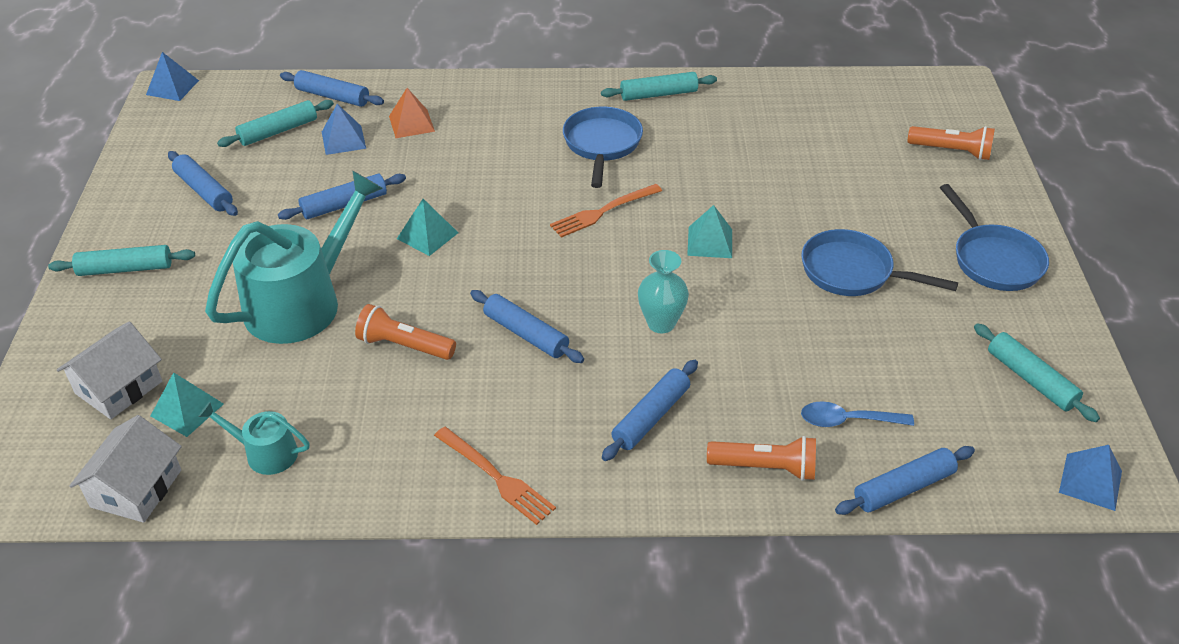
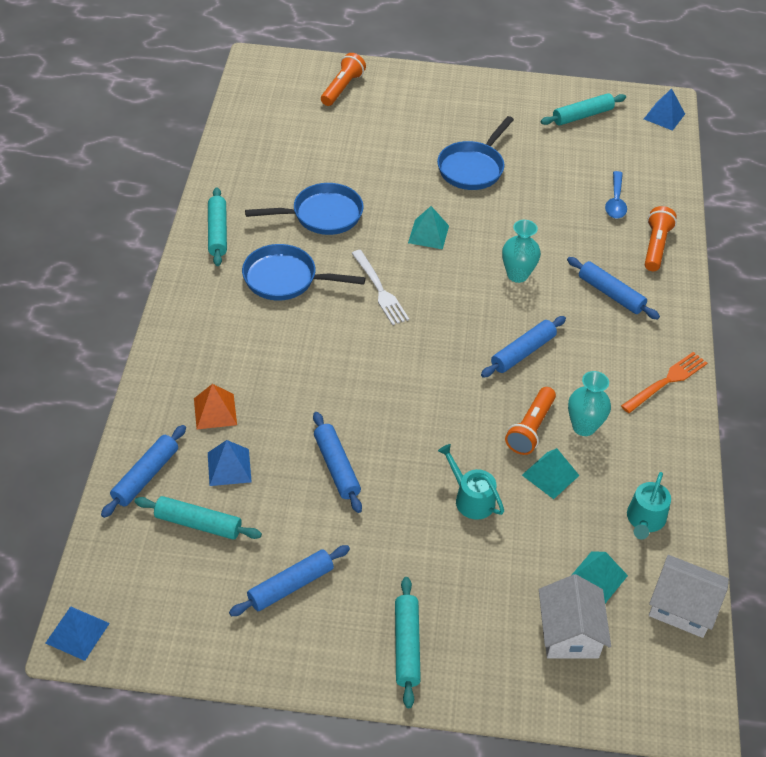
camera: 85 degrees left, 5 degrees up
(119, 387) = (569, 632): white house -> white house turned 45 degrees clockwise
(278, 131) = (198, 524): turquoise rolling pin -> turquoise rolling pin turned 45 degrees counterclockwise
(302, 302) = (471, 499): turquoise watering can -> turquoise watering can, size x0.47
(410, 393) = (584, 427): none -> turquoise vase
(427, 235) = (392, 407): turquoise pyramid -> turquoise pyramid (550, 475)
(603, 212) = (380, 290): orange fork -> white fork
(903, 488) = (670, 190): blue rolling pin -> none
(994, 260) = (468, 100): blue pan -> blue pan (322, 215)

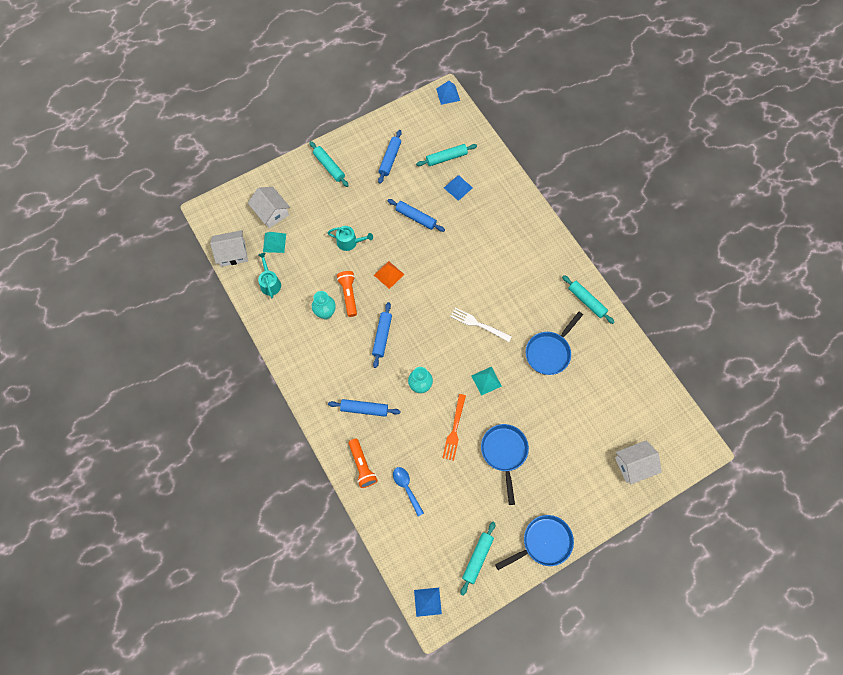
camera: 145 degrees right, 20 degrees up
(146, 476) = (485, 162): blue rolling pin -> none
(215, 411) = (488, 207): orange pyramid -> orange pyramid (388, 274)
(285, 279) = (527, 297): blue pan -> blue pan (543, 543)
(342, 88) = (634, 465): orange flashlight -> white house
(550, 475) = (324, 277): turquoise pyramid -> none
(666, 381) = (302, 369): orange fork -> orange fork (454, 429)

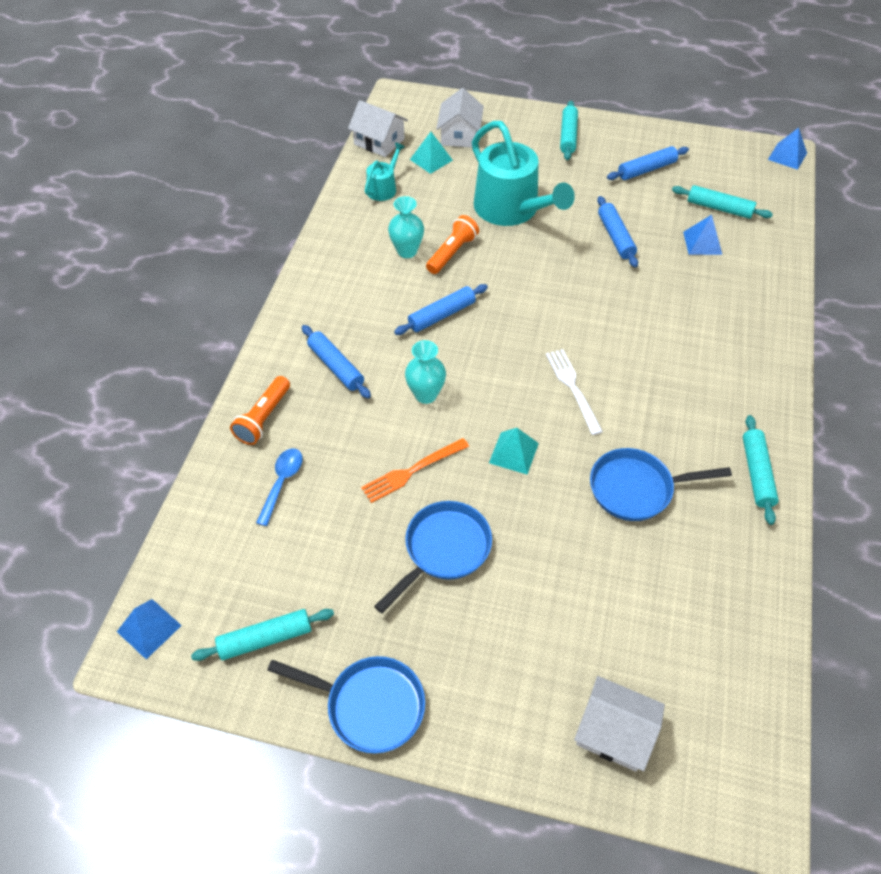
camera: 45 degrees right, 15 degrees down
(349, 242) = (511, 209): turquoise watering can -> turquoise watering can, size x2.11
(388, 274) = (520, 266): orange pyramid -> none

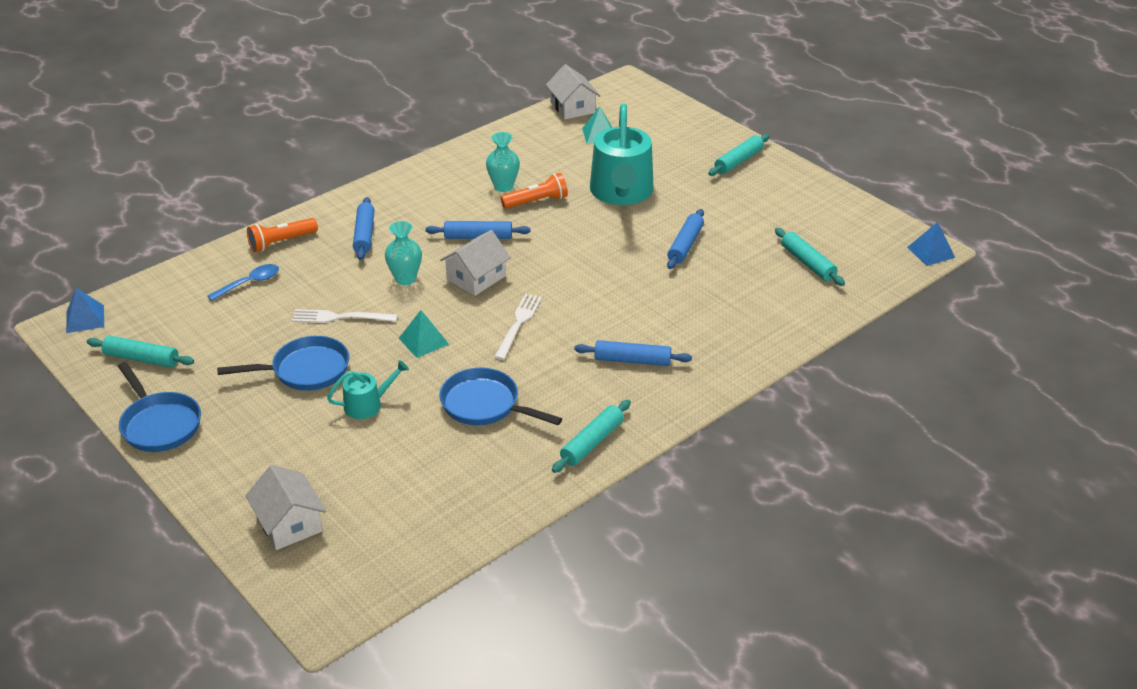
camera: 35 degrees right, 15 degrees down
(383, 188) = (537, 139): turquoise watering can -> turquoise watering can (367, 404)
(412, 471) = (340, 317): orange fork -> white fork
(460, 135) = (645, 126): white house -> white house (476, 278)
(646, 169) = (778, 211): blue rolling pin -> blue rolling pin (632, 360)
(702, 243) = (757, 280): blue pyramid -> none

